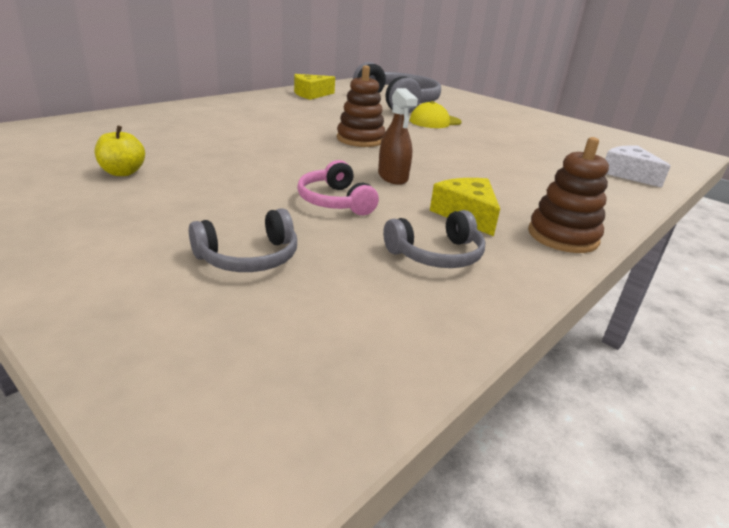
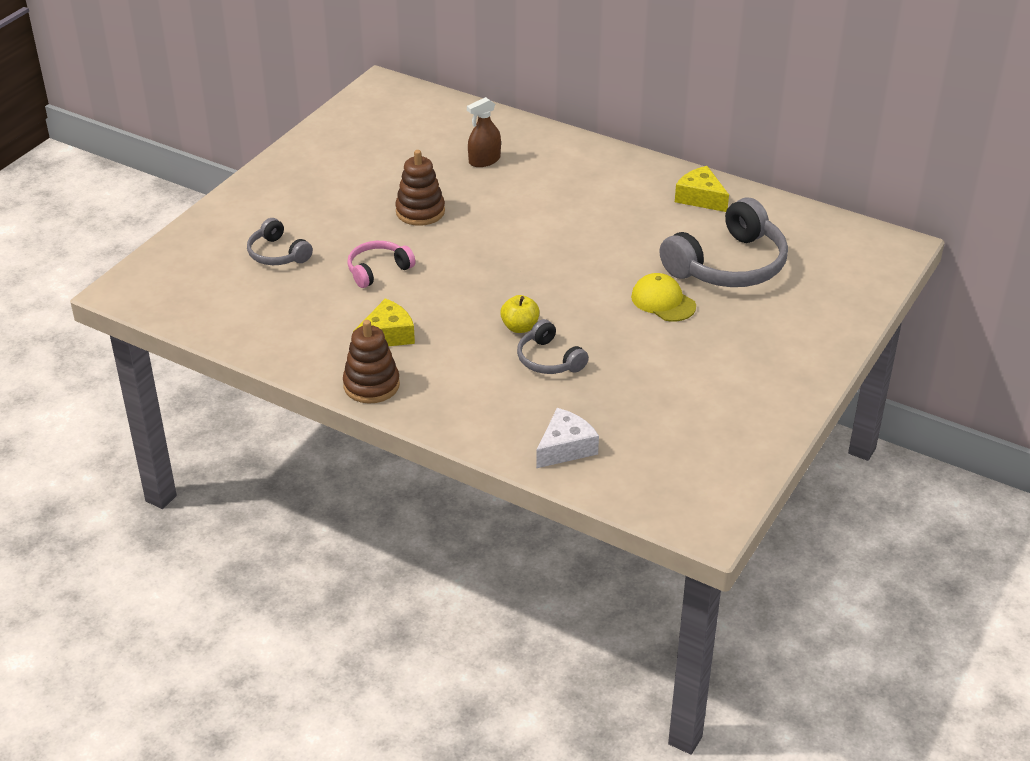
camera: 80 degrees right, 10 degrees up
(123, 172) = (376, 172): yellow apple -> yellow apple (520, 327)
(360, 139) = (544, 259): brown stacking toy -> brown stacking toy (420, 211)
(392, 177) = (448, 291): brown spray bottle -> brown spray bottle (484, 160)
(436, 255) = (312, 324): grey headphones -> grey headphones (549, 360)

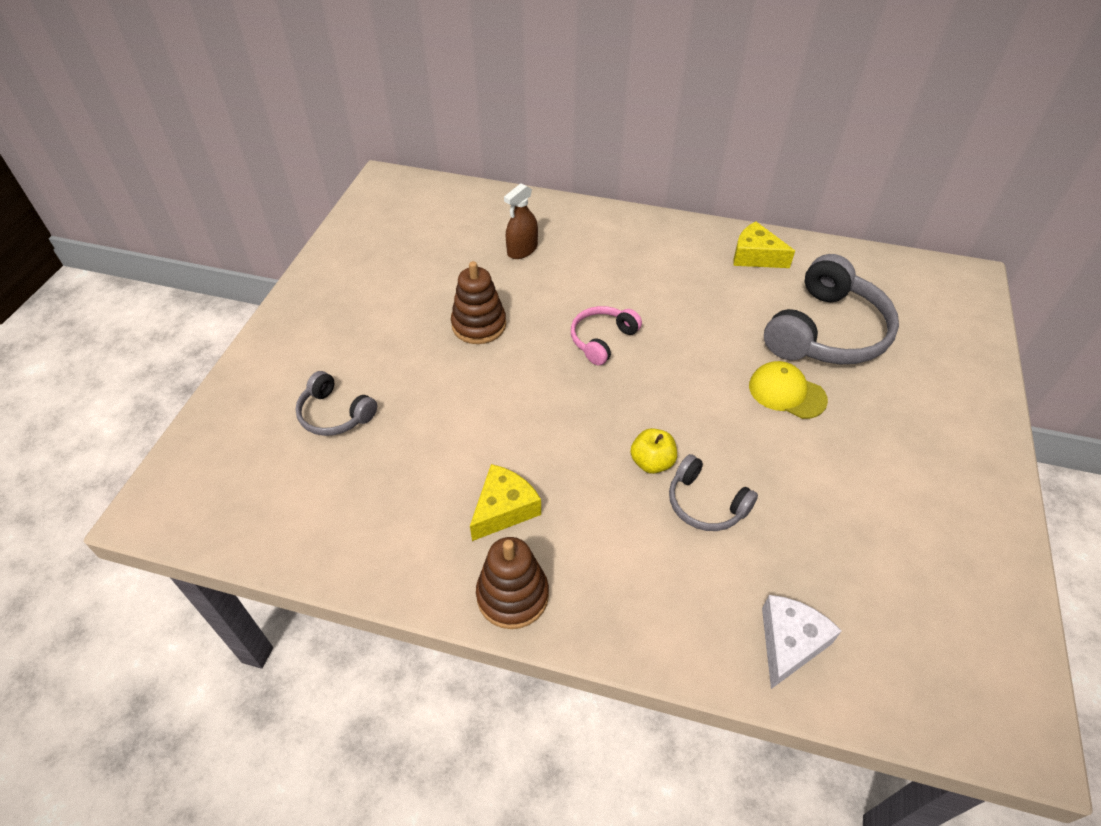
camera: 15 degrees left, 10 degrees up
(378, 270) = (460, 414): pink headphones -> pink headphones (602, 340)

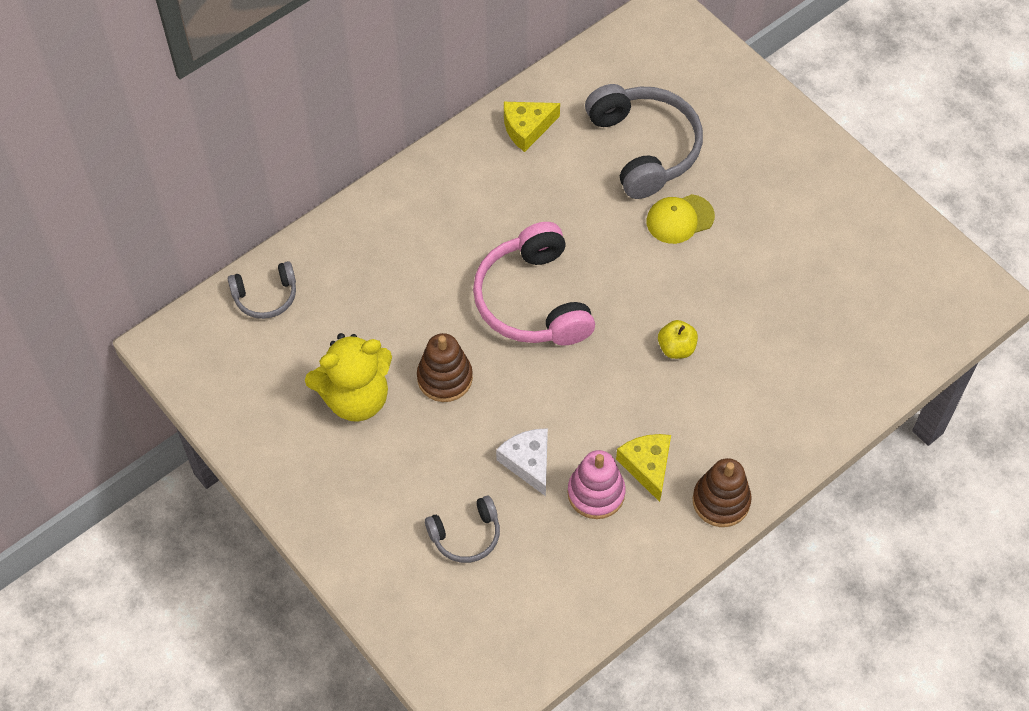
camera: 55 degrees left, 10 degrees up
(418, 286) = (355, 398): none -> yellow teddy bear
(444, 484) = (596, 493): none -> pink stacking toy
(522, 250) = (374, 290): brown spray bottle -> none
(602, 340) = (533, 300): pink headphones -> pink headphones, size x1.89
(705, 504) = (734, 340): grey headphones -> grey headphones (266, 296)
(789, 643) = (861, 367): white cheese -> white cheese (528, 462)

